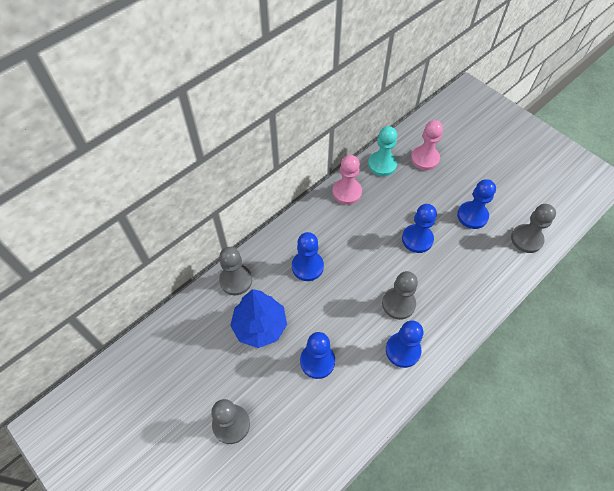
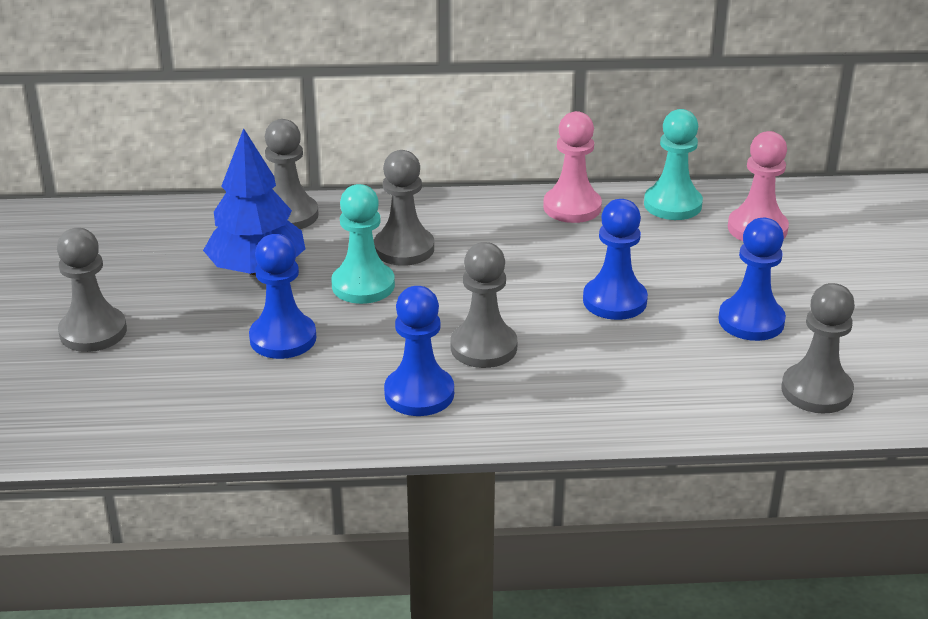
camera: 40 degrees right, 25 degrees down
(307, 266) = (404, 248): blue pawn -> grey pawn
(315, 302) = (363, 285): none -> turquoise pawn

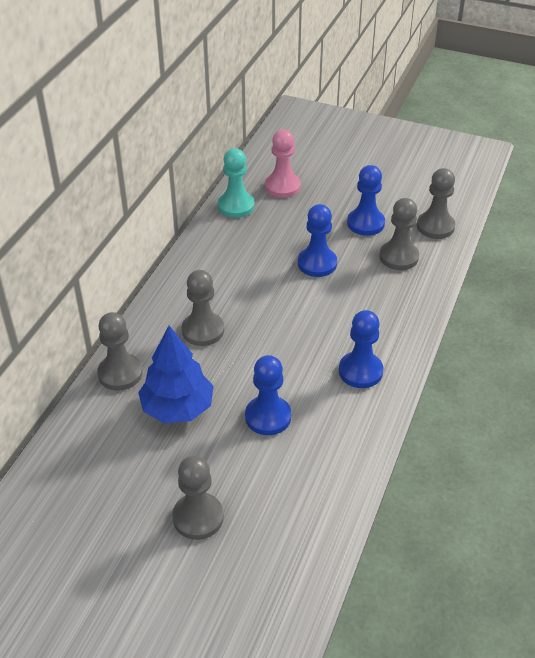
camera: 65 degrees left, 10 degrees up
(363, 285) = (232, 362): turquoise pawn -> none
(483, 347) = (330, 330): grey pawn -> grey pawn (398, 257)
(572, 207) = (209, 244): pink pawn -> none

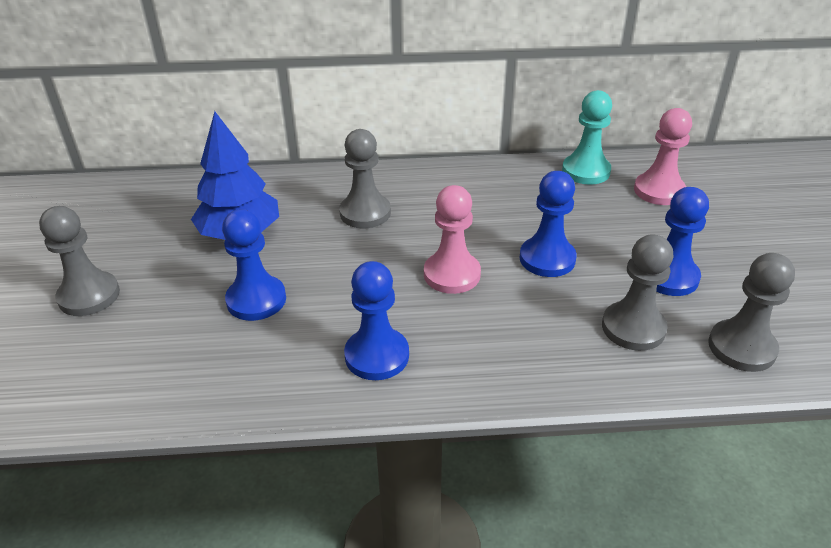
camera: 65 degrees right, 5 degrees down
(120, 373) = (271, 185): grey pawn -> none
(304, 311) = (452, 274): none -> pink pawn

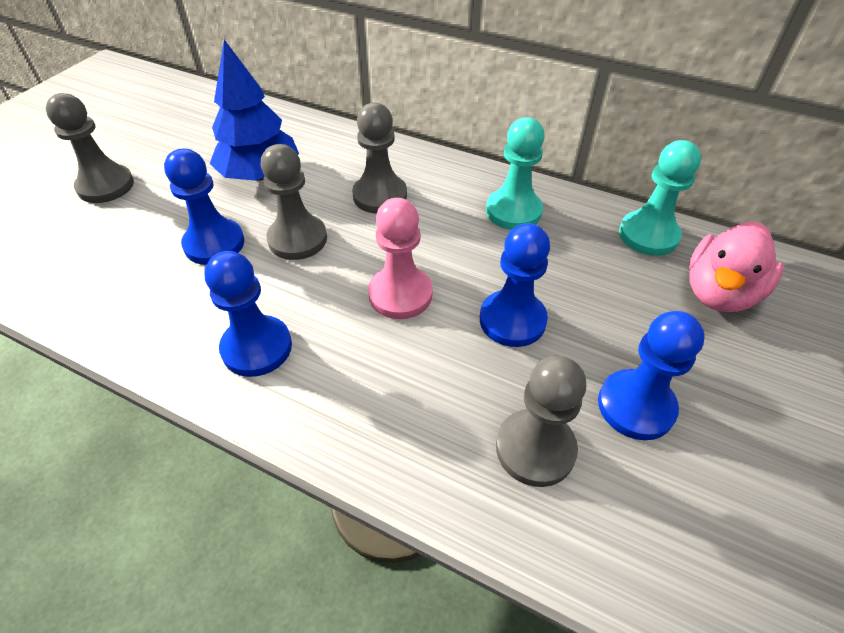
camera: 30 degrees right, 10 degrees up
(480, 188) = (513, 211): none -> turquoise pawn
(659, 191) = (719, 293): pink pawn -> pink duck
(741, 347) = (649, 546): grey pawn -> grey pawn (297, 239)

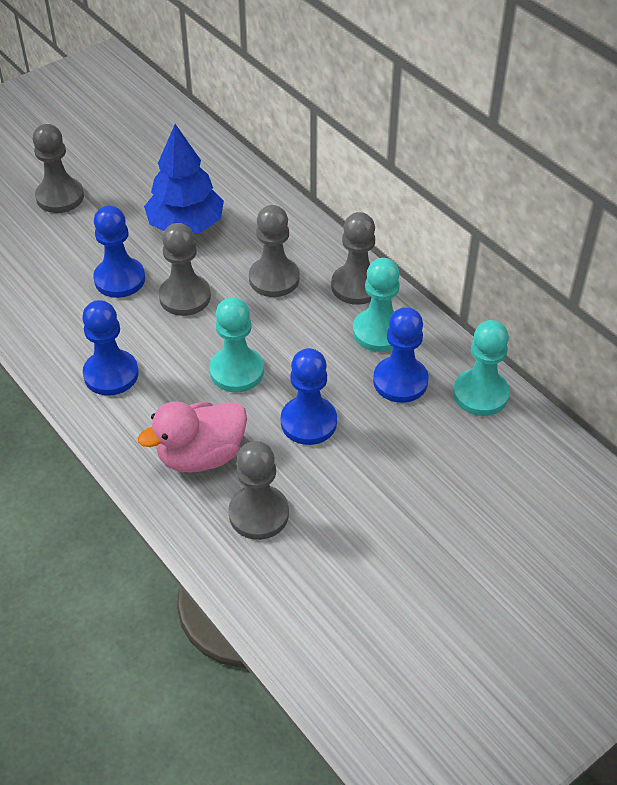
camera: 25 degrees right, 0 degrees up
(400, 294) = (237, 371): pink pawn -> turquoise pawn
(462, 179) = (356, 286): none -> grey pawn
(636, 406) = (352, 516): blue pawn -> blue pawn (400, 381)
(719, 293) = (496, 463): pink duck -> pink duck (201, 455)

